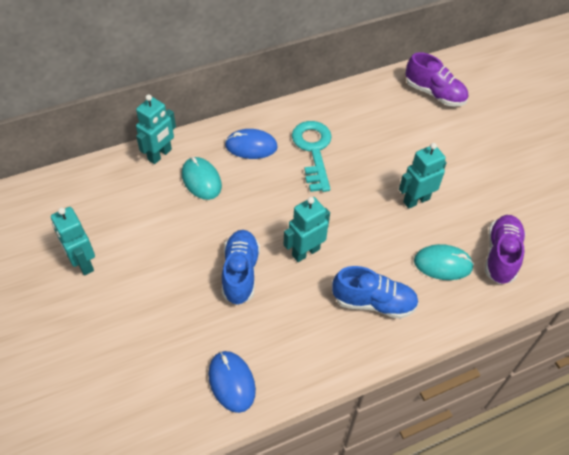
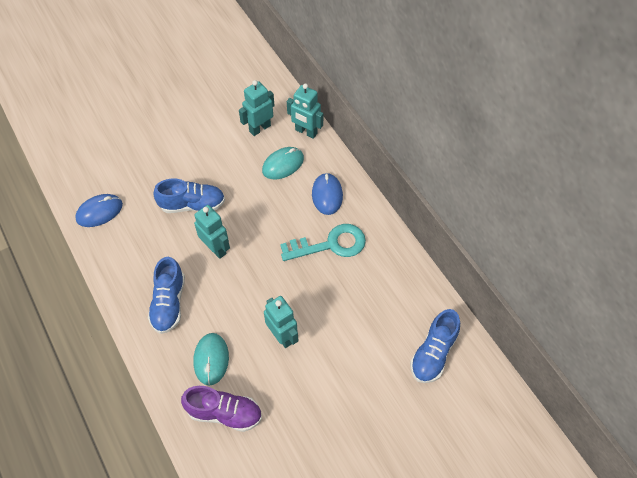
camera: 85 degrees right, 5 degrees up
(83, 263) = (195, 106): turquoise robot -> turquoise robot (259, 128)
(434, 93) = (433, 353): purple shoe -> blue shoe

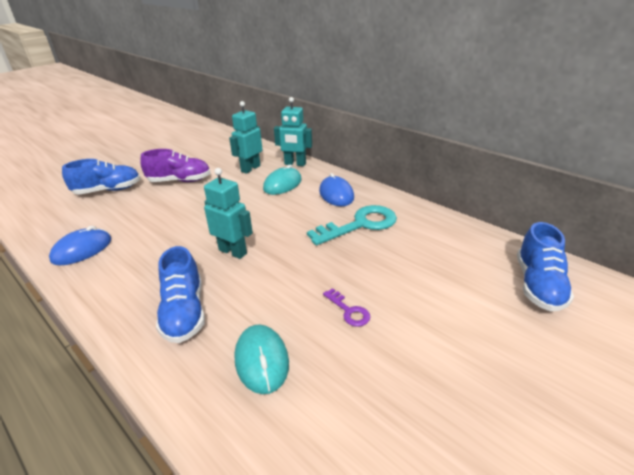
camera: 15 degrees left, 25 degrees down
(192, 205) = (196, 225): blue shoe -> blue shoe (108, 190)
(224, 413) = (307, 427): purple shoe -> purple shoe (180, 181)
(282, 336) = (349, 311): turquoise robot -> purple key

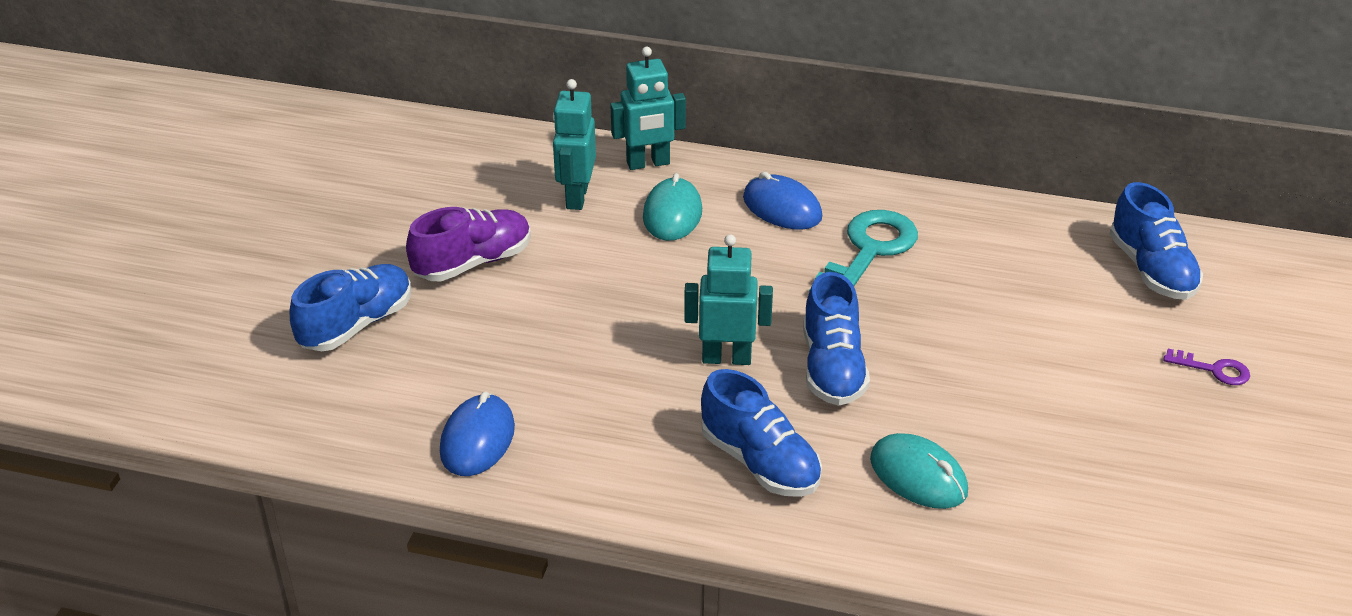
camera: 30 degrees left, 5 degrees up
(280, 275) = (832, 368): none -> blue shoe
(349, 311) = (964, 382): purple key -> purple key (1214, 370)

